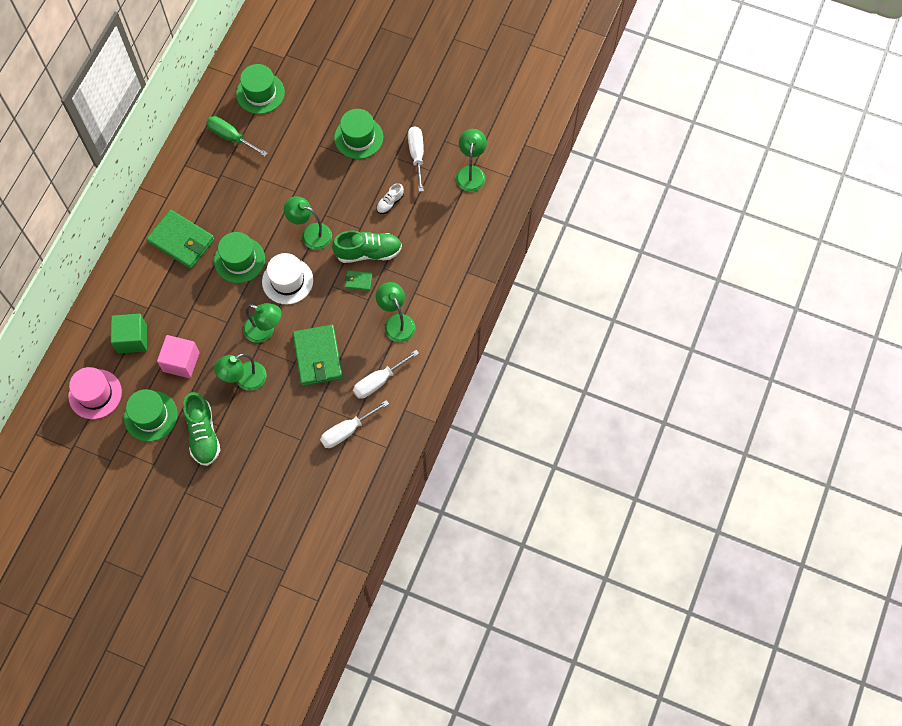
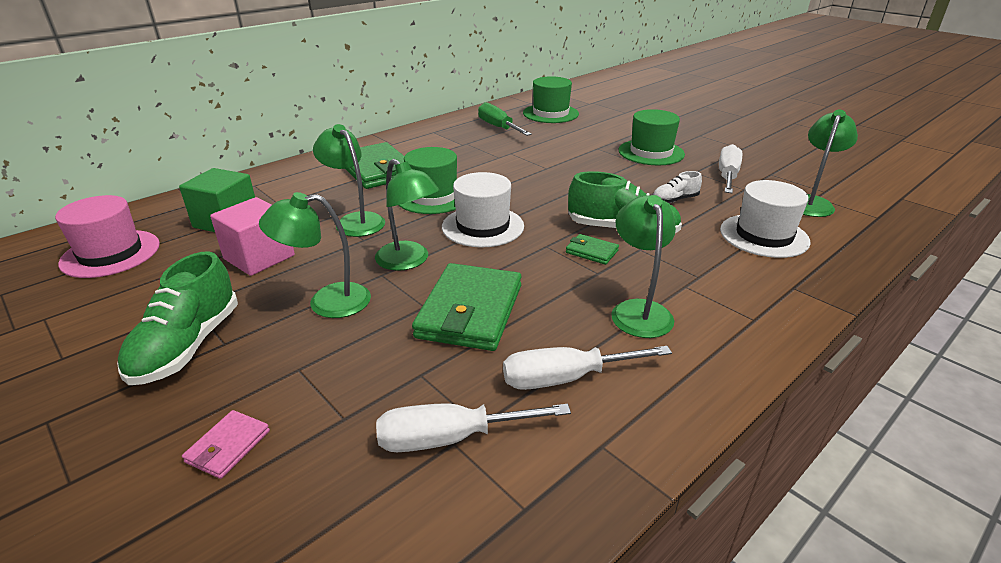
camera: 25 degrees right, 35 degrees down
(150, 416) = (144, 298): green hat -> none
(266, 470) = (228, 446): none -> pink wallet
(310, 233) = (545, 199): green lamp -> green lamp (355, 221)
(447, 225) = (764, 236): none -> white hat

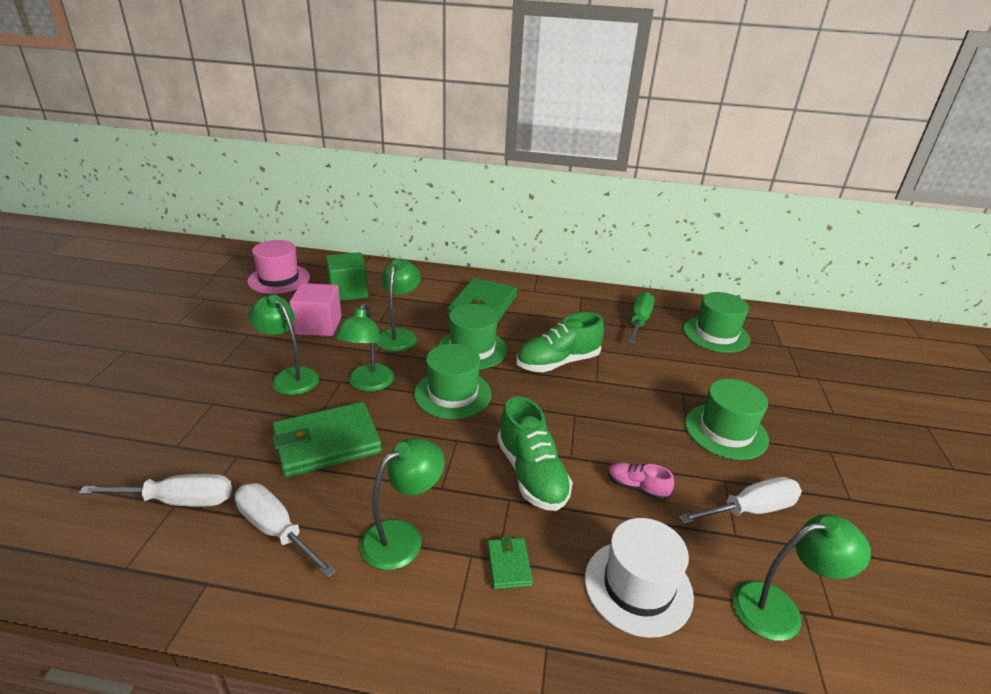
camera: 50 degrees right, 0 degrees up
(187, 346) = (210, 354): green shoe -> green shoe (558, 362)
(228, 446) = (132, 417): pink wallet -> none
(450, 438) = (179, 501): white screwdriver -> white screwdriver turned 135 degrees clockwise
(483, 226) = (452, 394): white hat -> green hat
(591, 252) = (473, 470): green wallet -> green wallet (509, 565)
(675, 200) = (637, 488): white shoe -> pink shoe

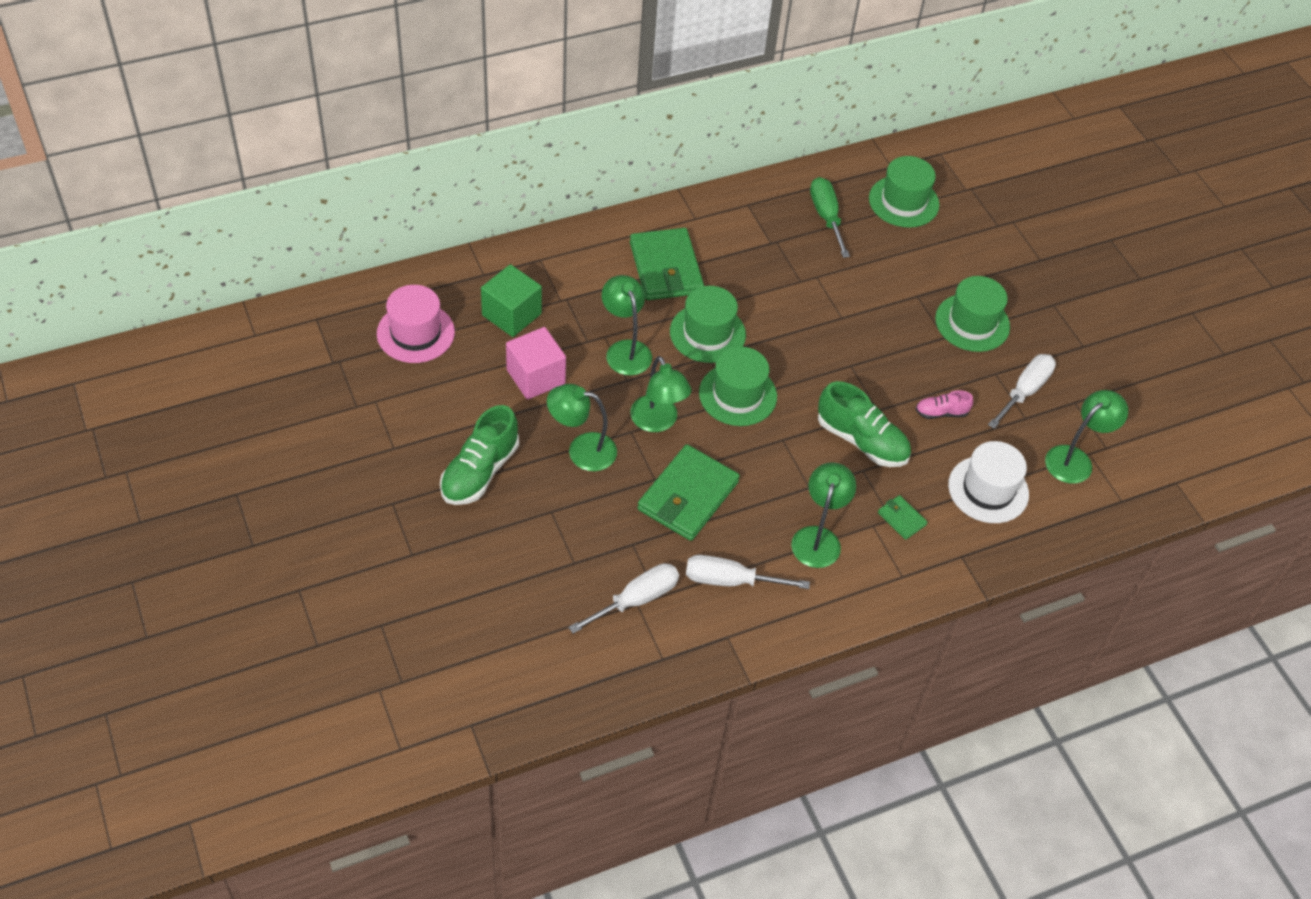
camera: 35 degrees left, 20 degrees up
(558, 362) = (794, 311): green shoe -> green shoe (480, 472)

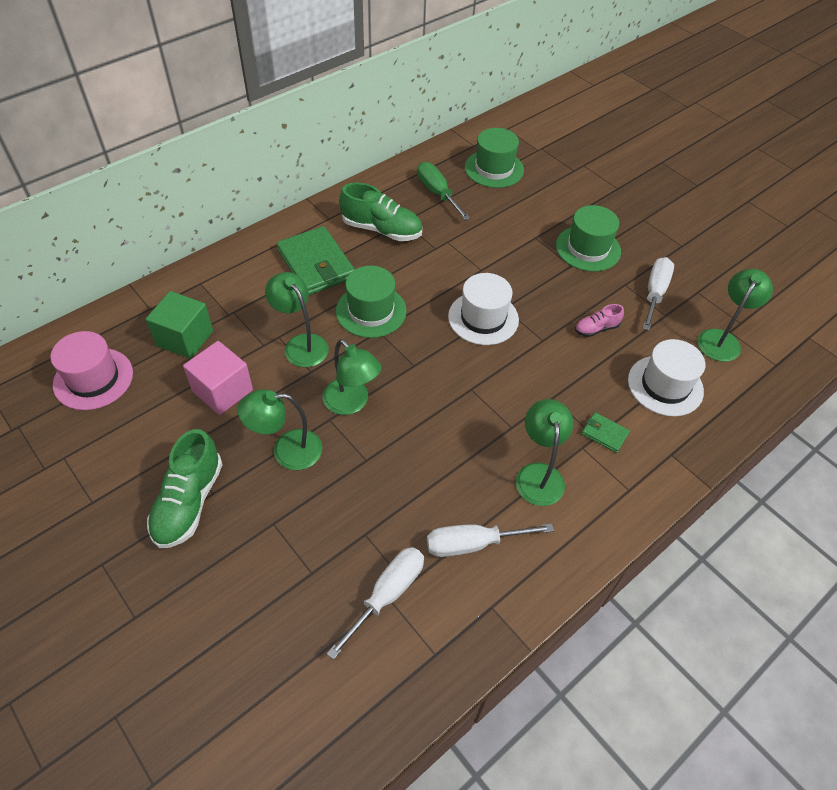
camera: 15 degrees left, 0 degrees up
(688, 496) = (403, 468): green wallet -> none
(737, 395) = (416, 358): green hat -> none
(823, 370) = (483, 318): none -> white hat
(861, 440) = (540, 371): green shoe -> green shoe (381, 230)

